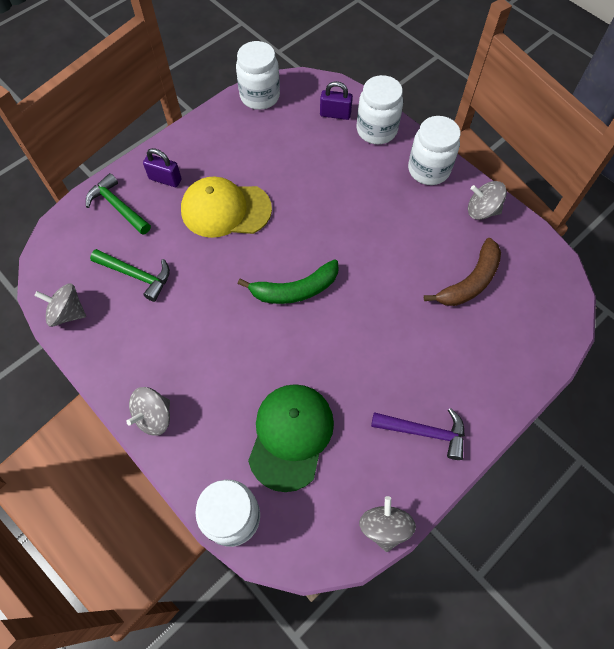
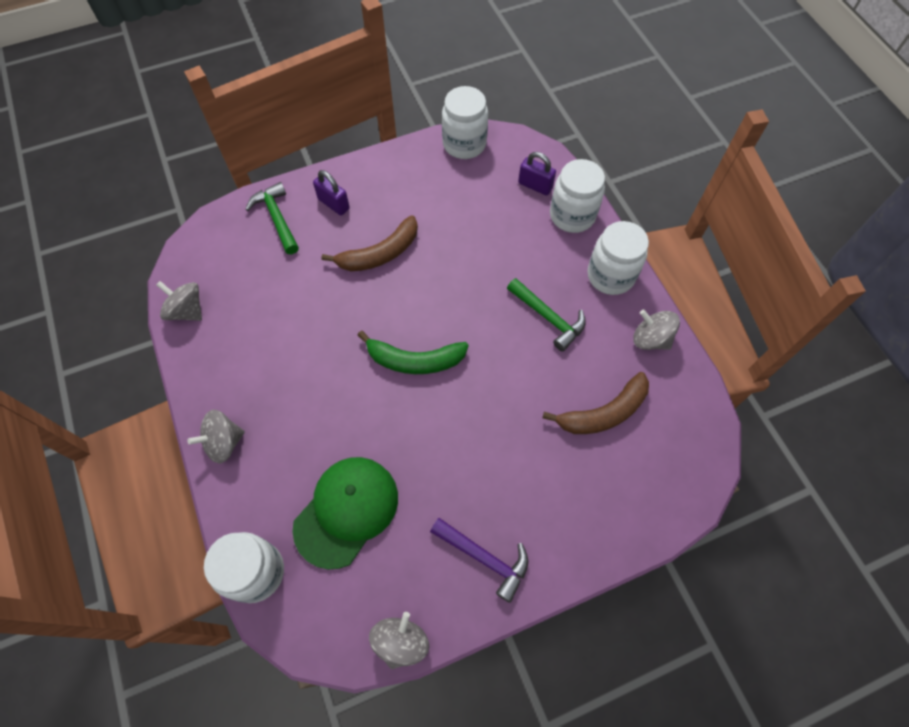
camera: 20 degrees right, 0 degrees up
(136, 275) = (265, 294): green hammer -> green hammer (548, 317)
(225, 210) = (380, 254): yellow cap -> brown banana

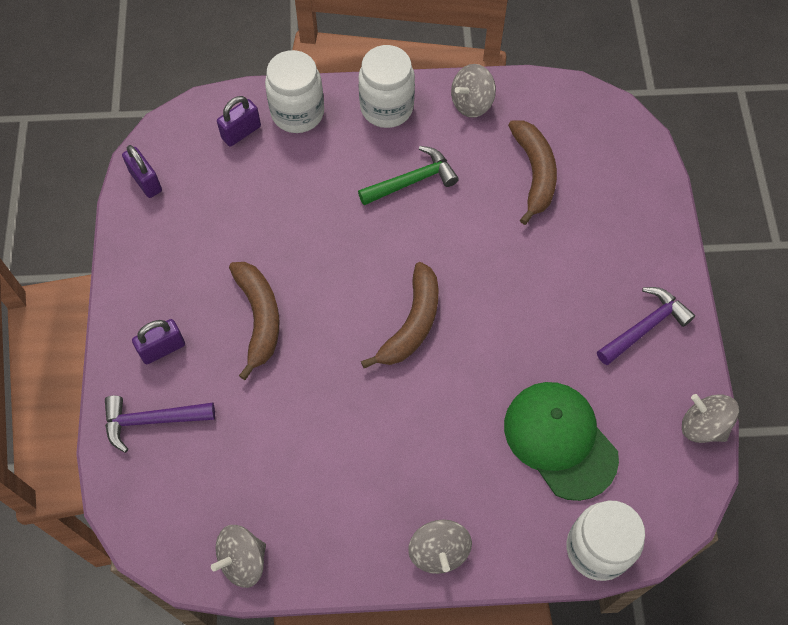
camera: 70 degrees left, 0 degrees up
(277, 218) = (152, 420): green hammer -> purple hammer
(414, 360) = (412, 323): green banana -> brown banana
(464, 144) = (146, 181): white jar -> purple padlock

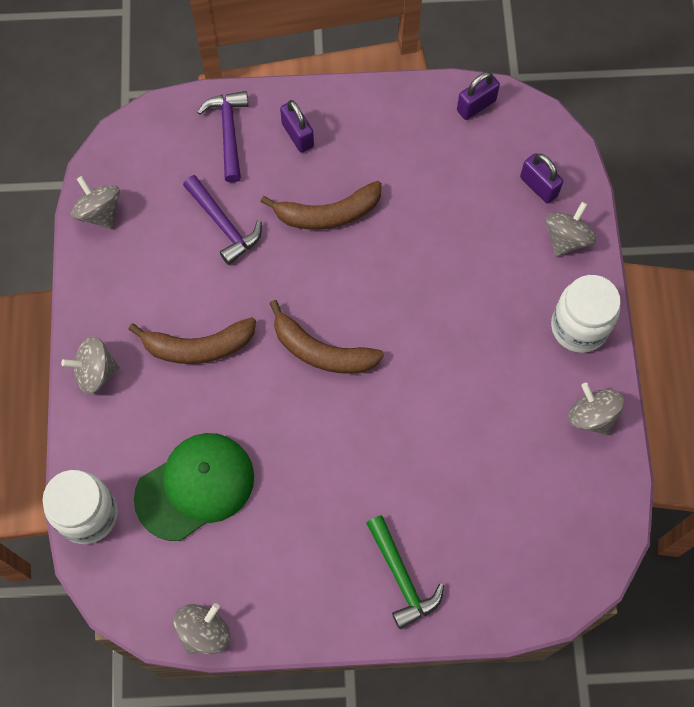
camera: 90 degrees right, 5 degrees up
(297, 113) = (566, 238): white jar -> grey spinning top
(412, 181) = (486, 352): green hammer -> green hammer (401, 577)
(534, 173) = (502, 480): brown banana -> brown banana (198, 347)
(645, 327) = (315, 583): purple hammer -> purple hammer (223, 224)

